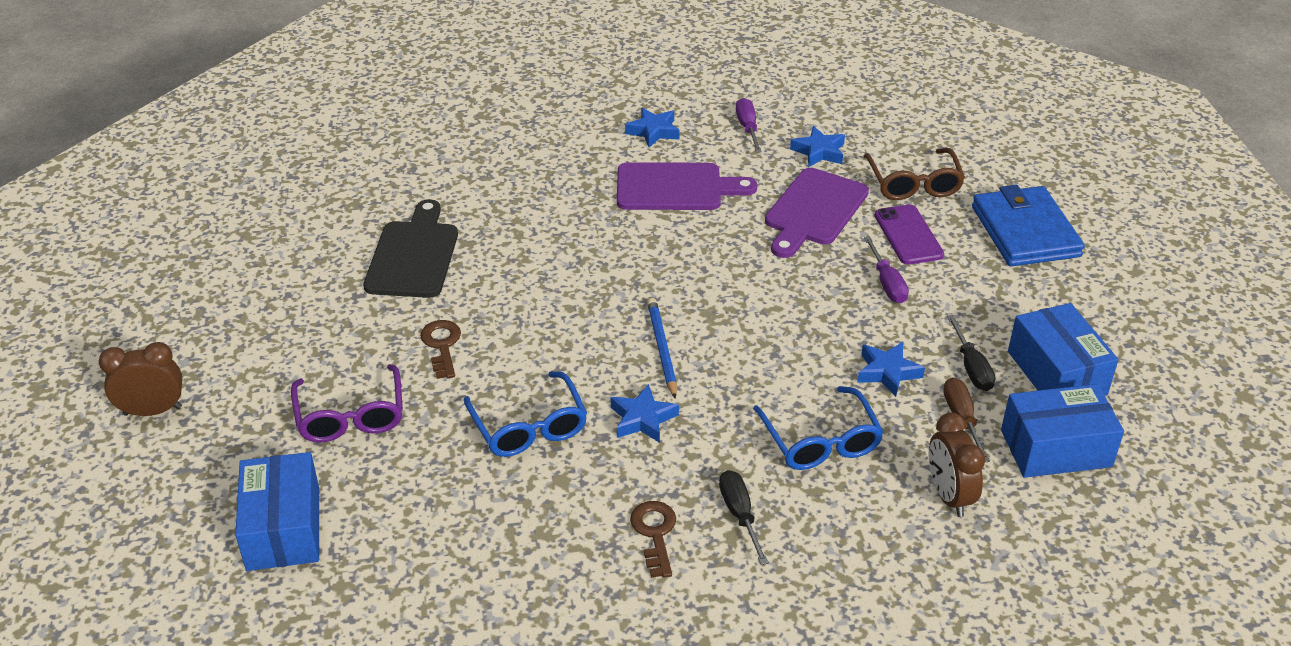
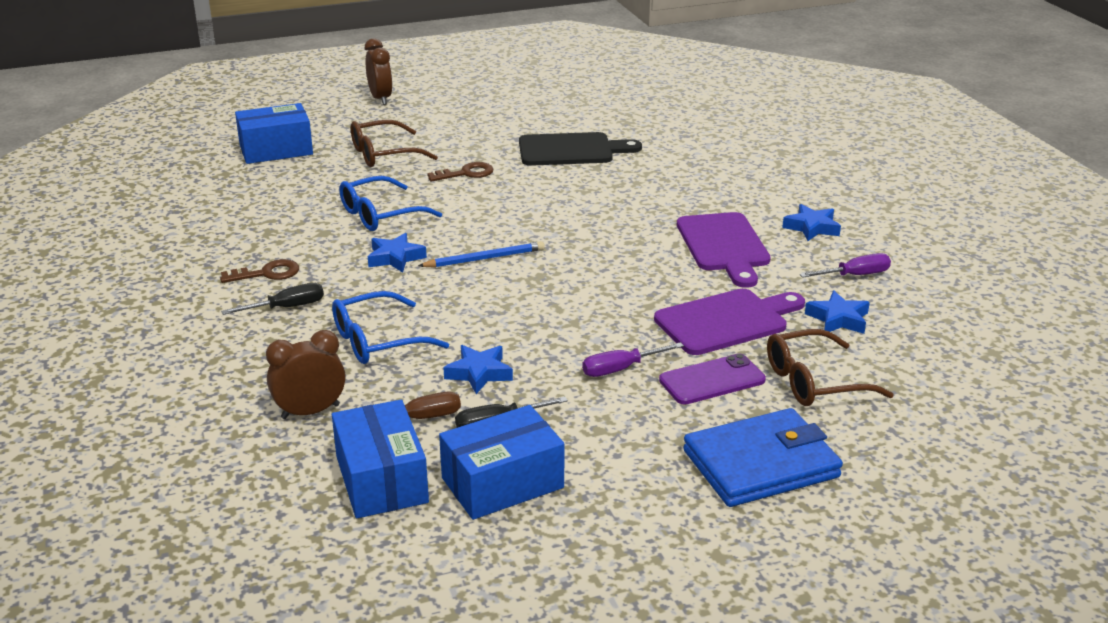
camera: 80 degrees right, 10 degrees down
(350, 416) = (384, 154): purple glasses -> brown glasses
(814, 211) = (726, 321): purple cutting board -> purple cutting board turned 135 degrees clockwise

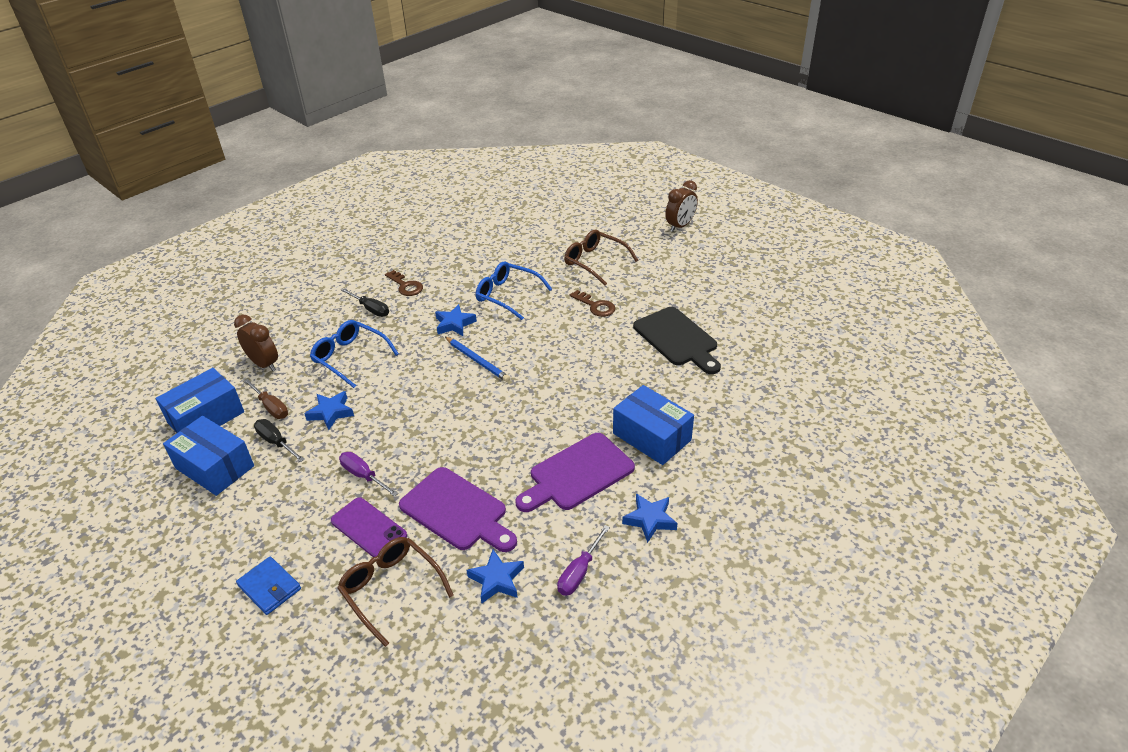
camera: 65 degrees right, 10 degrees up
(276, 150) = (565, 221): blue box -> blue box (652, 436)
(760, 464) = (270, 587): blue wallet -> blue wallet, size x0.55
(854, 275) = (579, 572): purple screwdriver -> purple screwdriver turned 75 degrees clockwise

